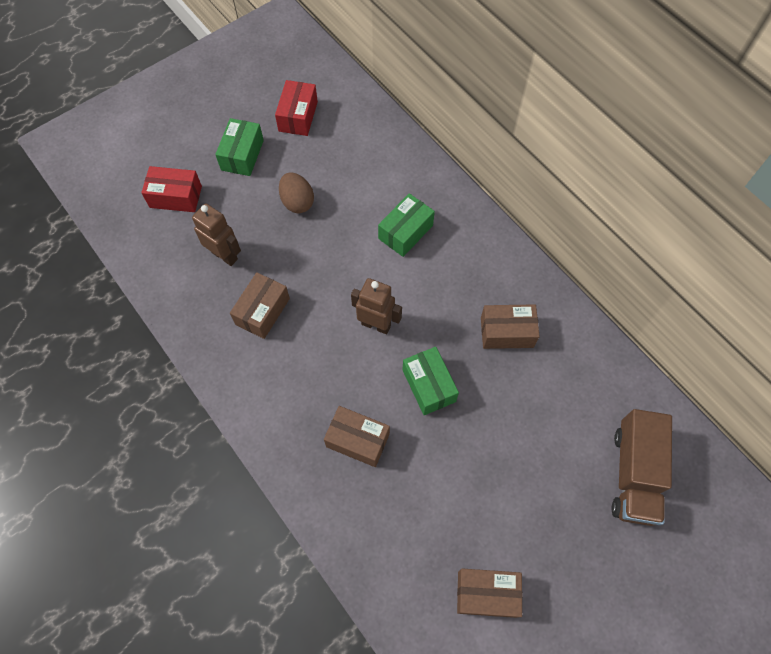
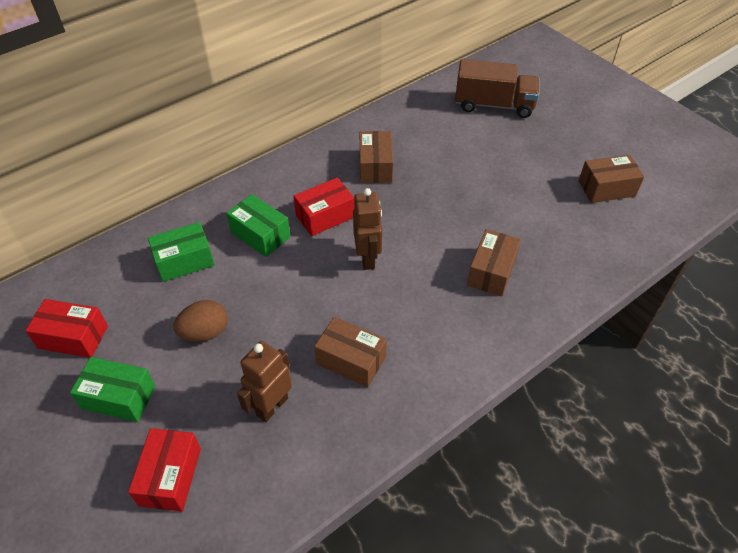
camera: 90 degrees left, 15 degrees down
(376, 324) = (368, 258): brown robot -> brown robot turned 150 degrees clockwise
(429, 385) = (431, 219): green box -> green box (184, 261)
(431, 285) = (325, 216): none -> red box
(486, 594) = (606, 188): brown box -> brown box turned 75 degrees clockwise

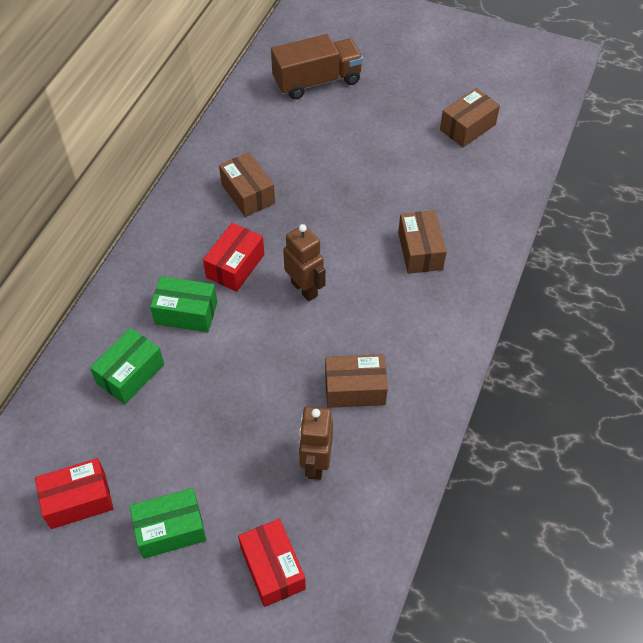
camera: 30 degrees left, 5 degrees up
(205, 332) = (205, 431): brown egg -> none

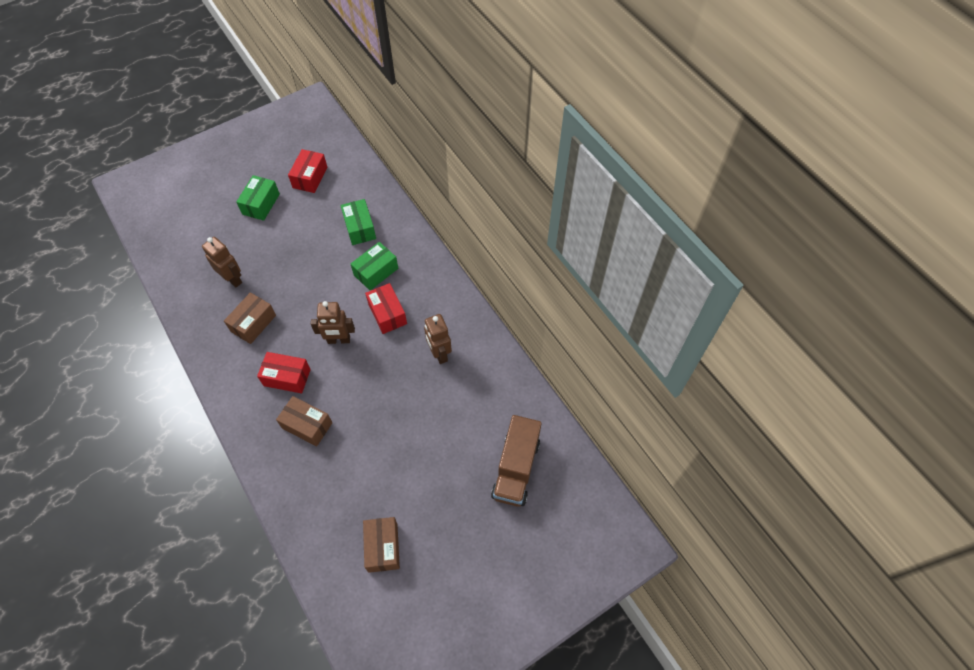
camera: 125 degrees right, 5 degrees up
(248, 194) = (439, 354): brown box -> brown robot
(272, 568) = (203, 232): red box -> red box (287, 377)

